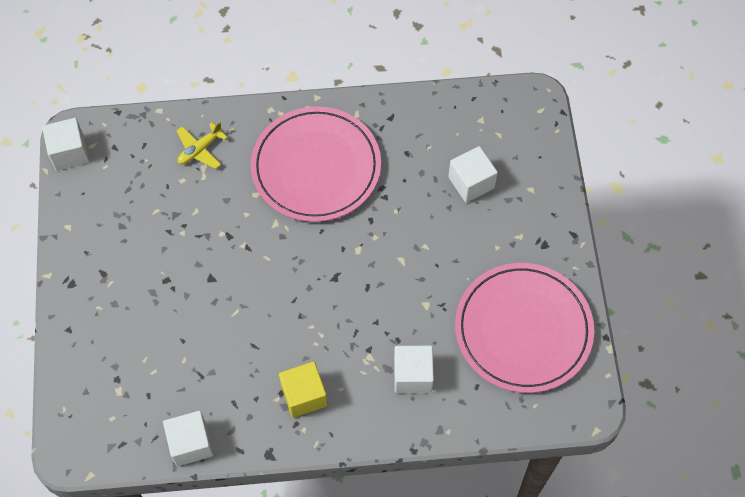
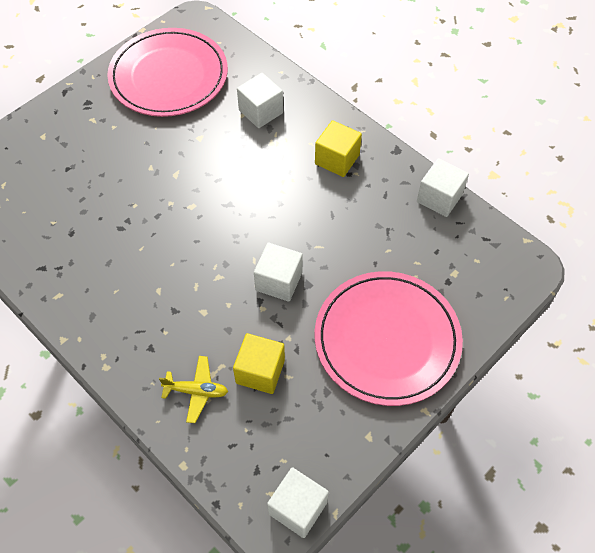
camera: 130 degrees left, 5 degrees down
(175, 196) = (260, 371): none -> yellow cube
(316, 167) = (138, 286): pink plate -> pink plate (387, 340)
(471, 182) = (66, 174): white cube -> white cube (279, 281)

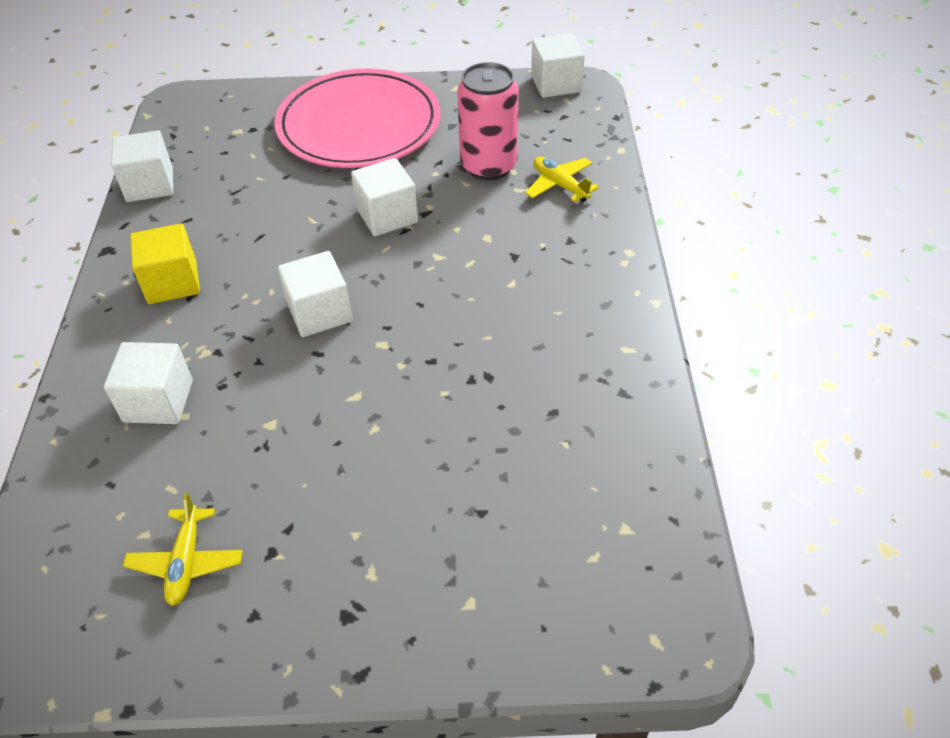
camera: 135 degrees left, 10 degrees down
(169, 76) = (186, 562): pink plate -> yellow plane
(242, 198) = (319, 312): none -> white cube
(260, 371) = (489, 166): yellow cube -> pink can

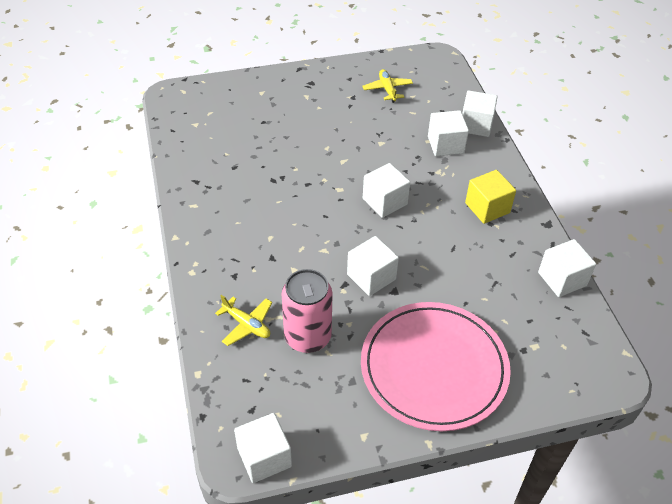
camera: 165 degrees right, 0 degrees up
(73, 436) = (476, 125): none -> white cube

